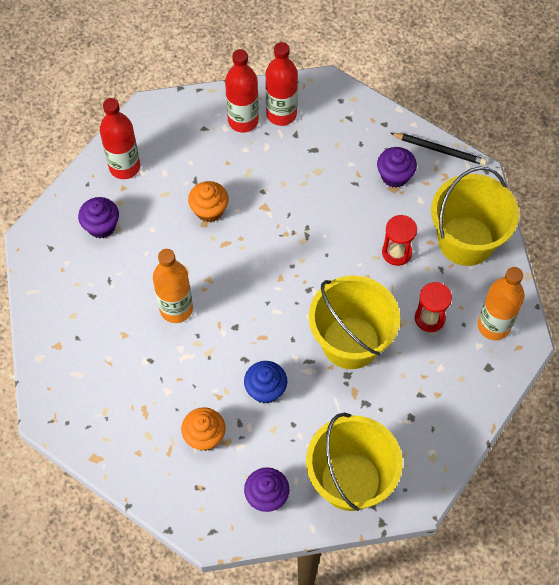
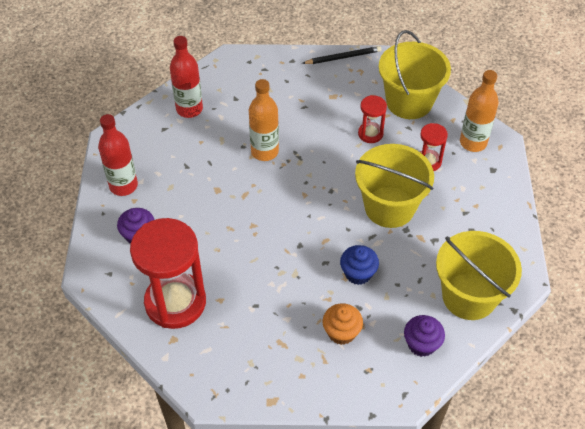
camera: 35 degrees left, 10 degrees down
(85, 312) = (175, 302): none -> red hourglass
(176, 309) = (245, 258): orange bottle -> orange bottle (264, 151)
(209, 210) = (214, 179): orange cupcake -> none
(281, 114) = (214, 91): red bottle -> none
(394, 176) = (327, 88): purple cupcake -> none

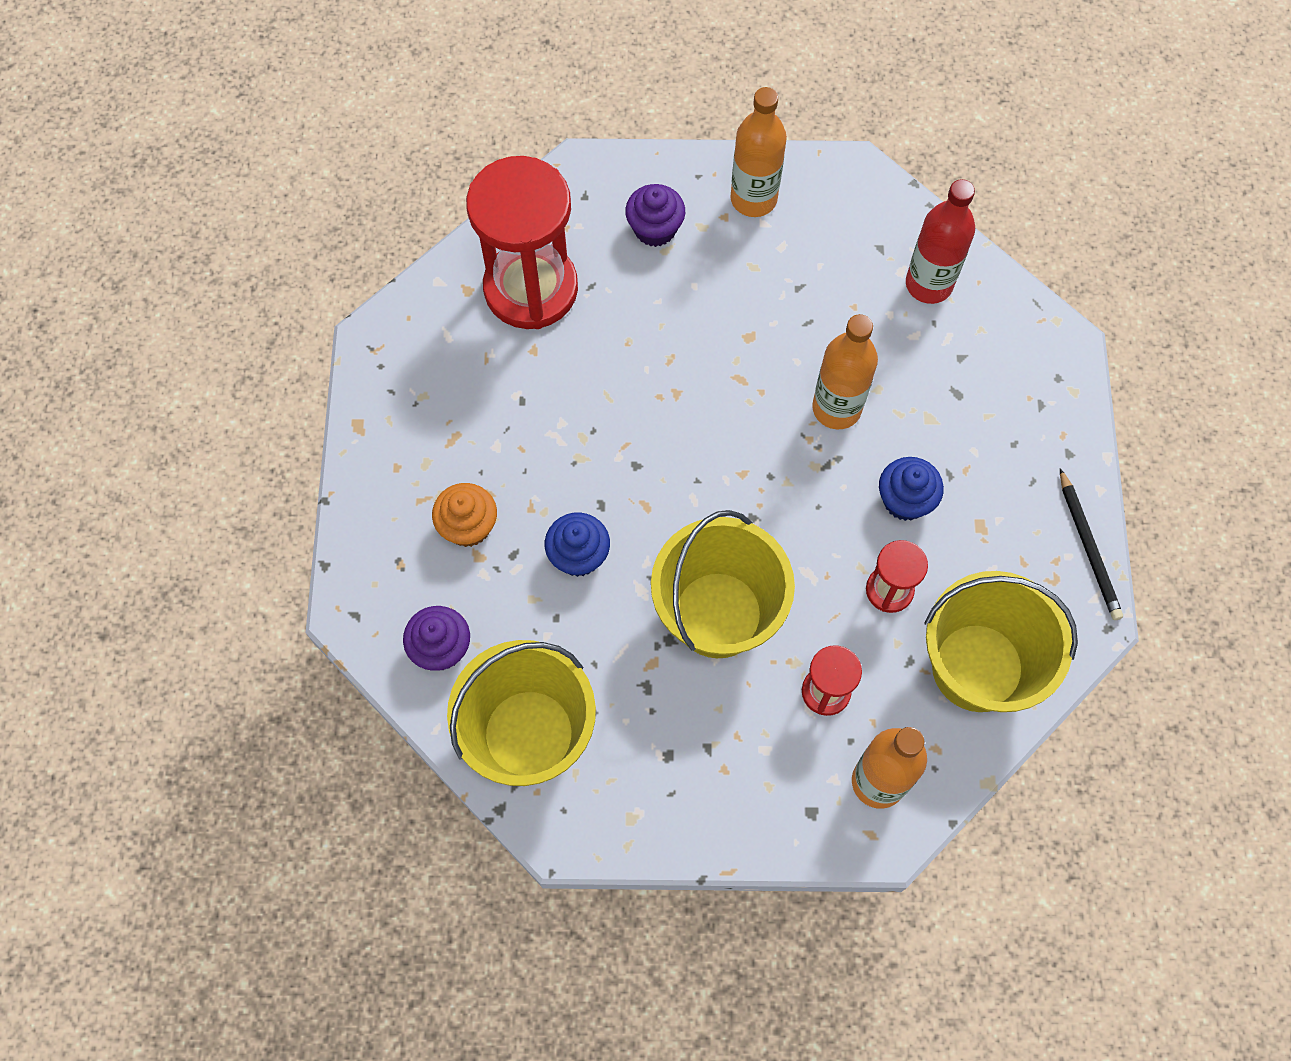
camera: 90 degrees right, 15 degrees up
(123, 186) = (753, 199): red bottle -> orange bottle
(319, 125) = (905, 500): none -> blue cupcake

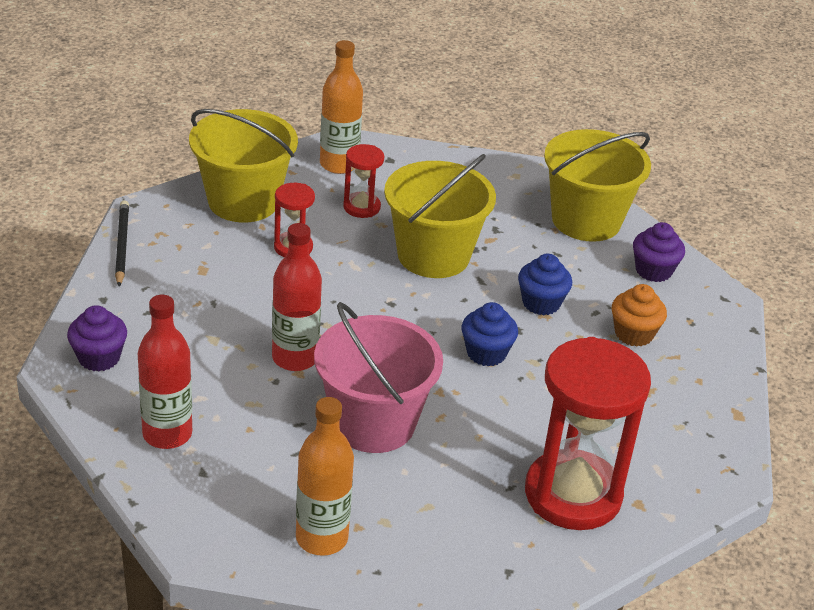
camera: 175 degrees left, 30 degrees down
(655, 229) = (436, 527): purple cupcake -> purple cupcake (99, 358)
(735, 337) = (373, 423): none -> pink bucket
(836, 408) = (295, 358): orange bottle -> red bottle
(905, 500) = (258, 293): blue cupcake -> blue cupcake (486, 353)

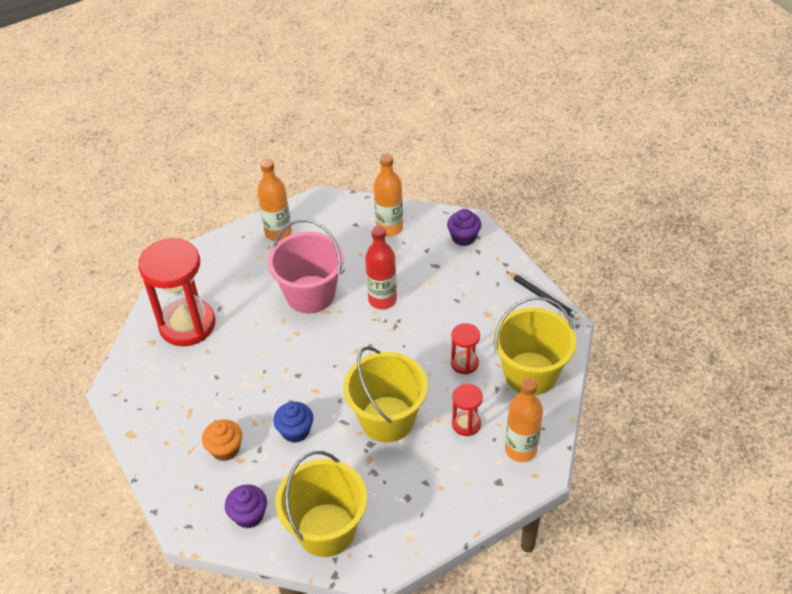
camera: 145 degrees right, 10 degrees up
(167, 434) = (389, 228): red bottle -> orange bottle
(486, 353) = (295, 373): blue cupcake -> none

